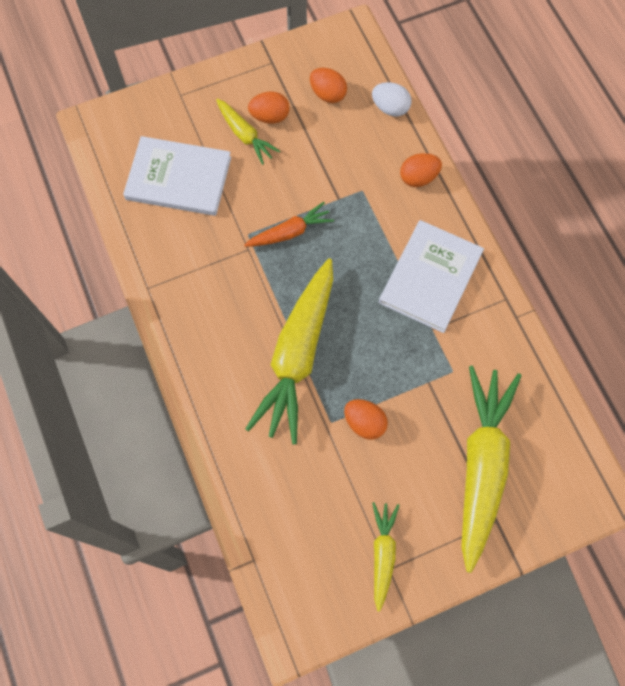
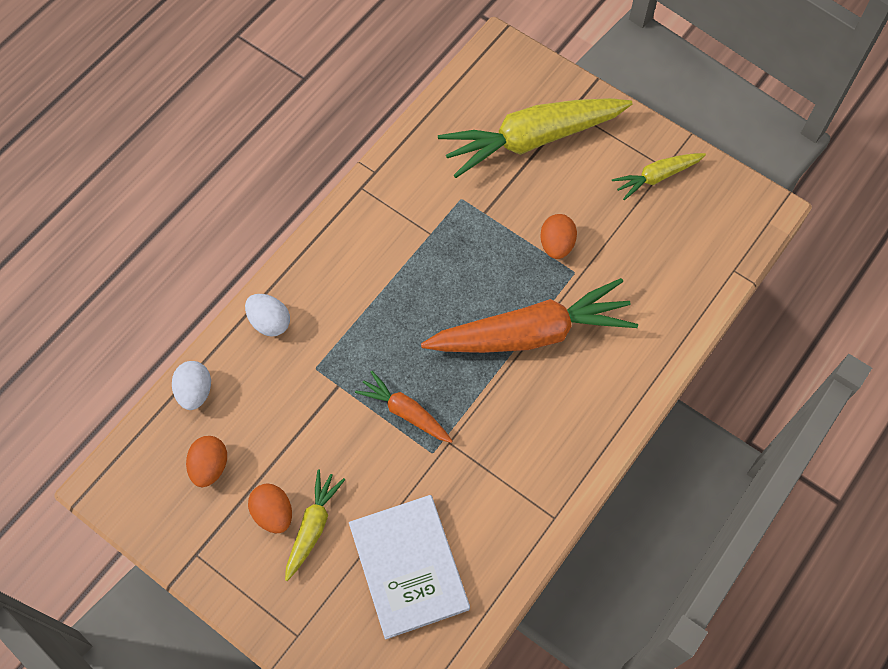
camera: 120 degrees left, 5 degrees down
(298, 355) = (531, 333): yellow carrot -> orange carrot
(418, 178) = (270, 322): orange egg -> white egg
(430, 277) = (378, 259): white book -> none

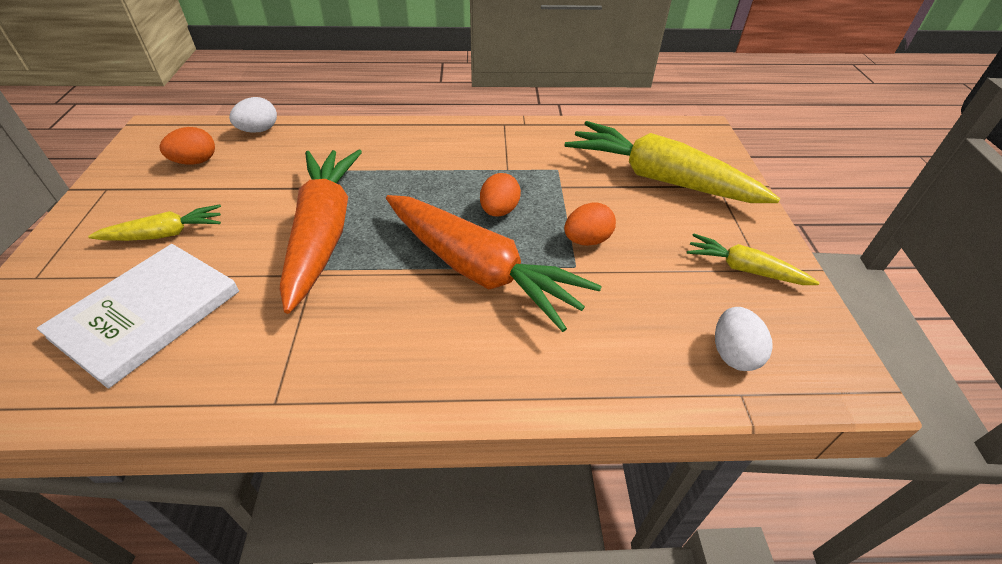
camera: 50 degrees right, 20 degrees down
(270, 322) = (347, 135): white egg -> white egg (733, 353)
(273, 513) = (167, 208): orange egg -> orange egg (499, 211)
(405, 412) = (323, 233): orange carrot -> orange carrot, size x2.00

